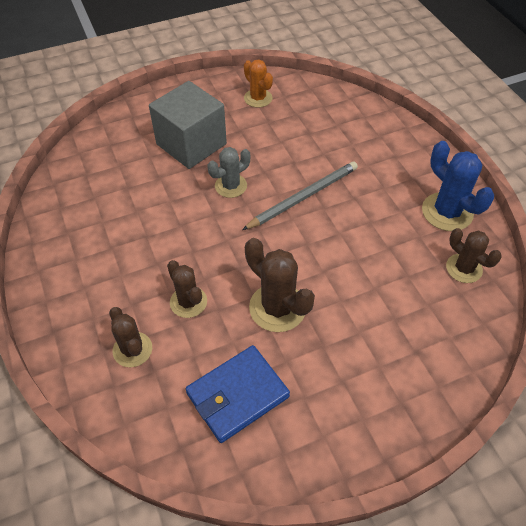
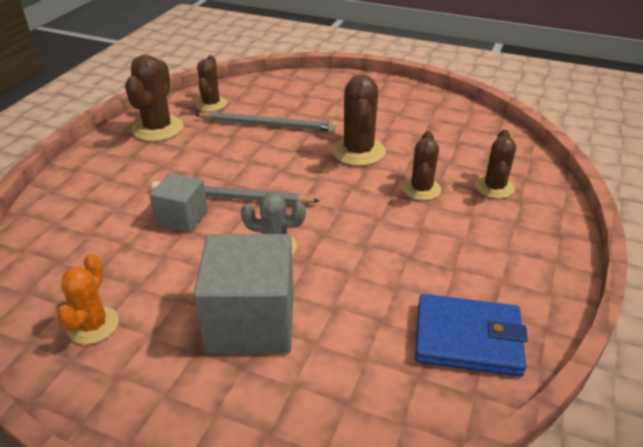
camera: 135 degrees left, 15 degrees down
(237, 395) = (438, 133): blue wallet -> blue wallet (467, 339)
(308, 165) = (182, 217): none -> grey cube
(384, 281) = (267, 125): none -> grey pencil
(447, 212) = (158, 128): blue cactus -> brown cactus

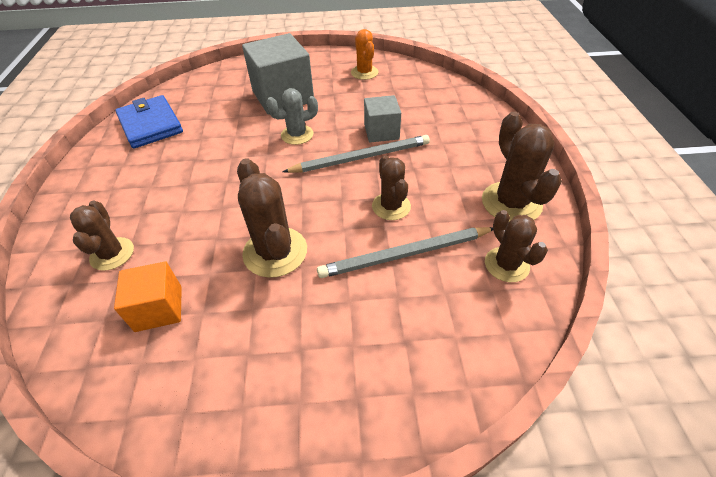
camera: 155 degrees right, 10 degrees up
(421, 189) = (193, 224): brown cactus -> brown cactus (391, 206)
(452, 145) = (159, 308): none -> orange cube
(467, 339) = (150, 125): blue wallet -> blue wallet turned 75 degrees clockwise

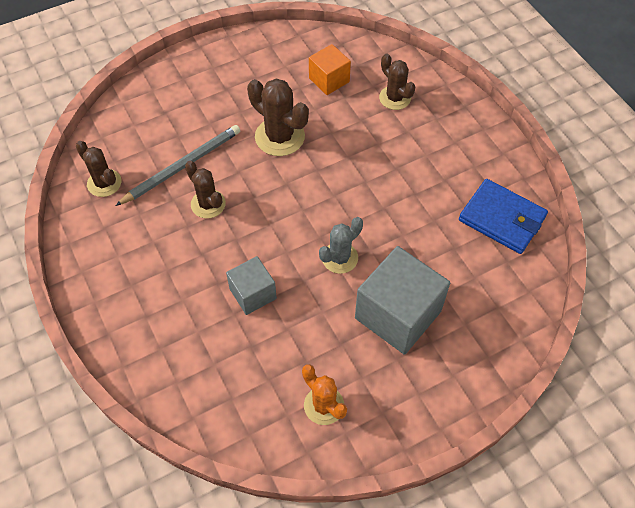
camera: 155 degrees right, 10 degrees up
(361, 157) = (258, 250): grey pencil -> none
(511, 203) = (103, 243): brown cactus -> none

